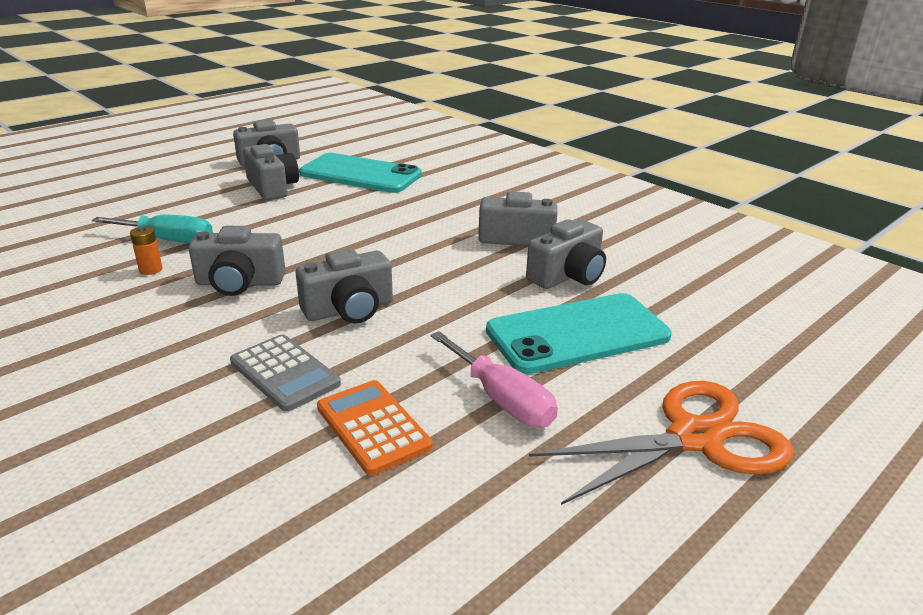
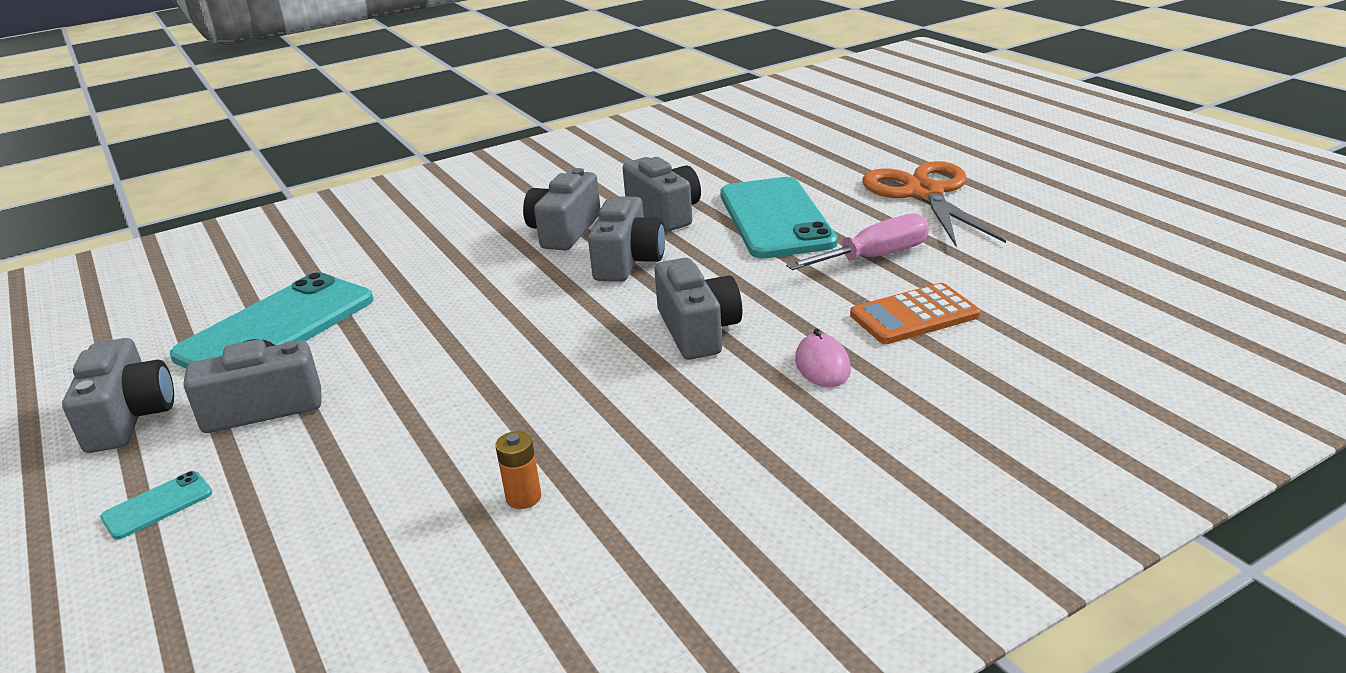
camera: 75 degrees left, 0 degrees up
(168, 240) = (419, 494): turquoise screwdriver -> none
(188, 183) = (157, 505): none -> turquoise phone
(239, 283) = (601, 411): grey camera -> grey camera (628, 261)
(284, 373) = (822, 365): grey calculator -> pink mouse

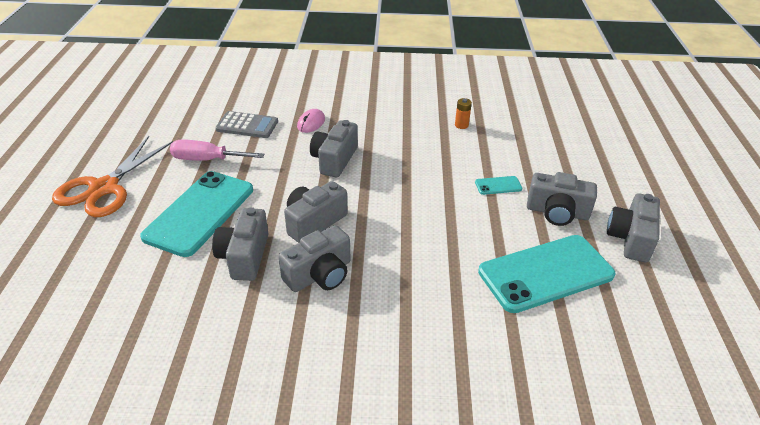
camera: 150 degrees left, 10 degrees up
(157, 505) = (605, 180): turquoise phone -> turquoise phone (498, 185)
(914, 315) = (247, 125): orange calculator -> grey calculator

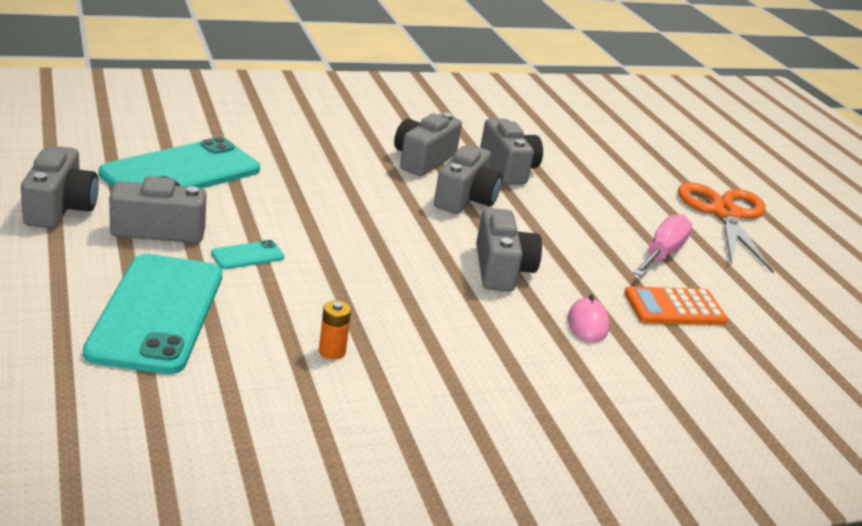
camera: 155 degrees right, 10 degrees down
(200, 213) = (595, 199): turquoise phone -> turquoise phone (157, 313)
(207, 160) = (662, 253): pink screwdriver -> pink screwdriver turned 45 degrees counterclockwise
(247, 125) = (674, 308): grey calculator -> orange calculator

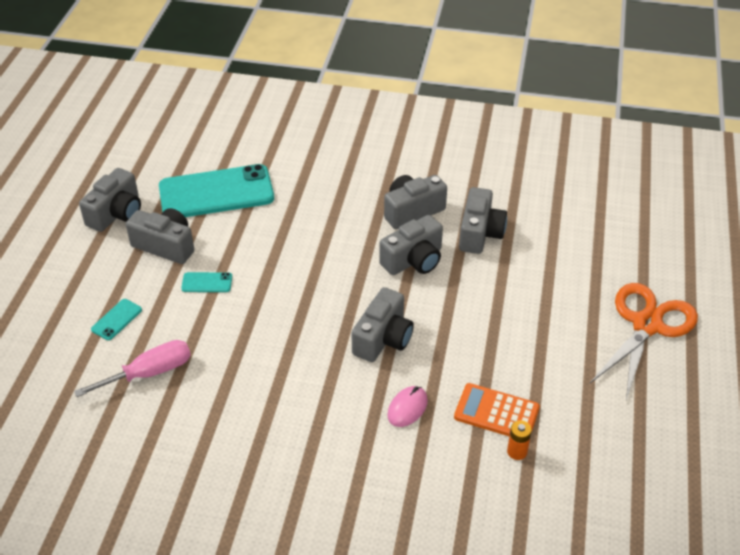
camera: 35 degrees right, 15 degrees up
(157, 313) = (116, 319): turquoise phone -> turquoise phone, size x0.41
(332, 351) = (202, 381): orange battery -> orange battery (517, 451)
(662, 253) = (539, 355): pink screwdriver -> pink screwdriver (149, 373)

